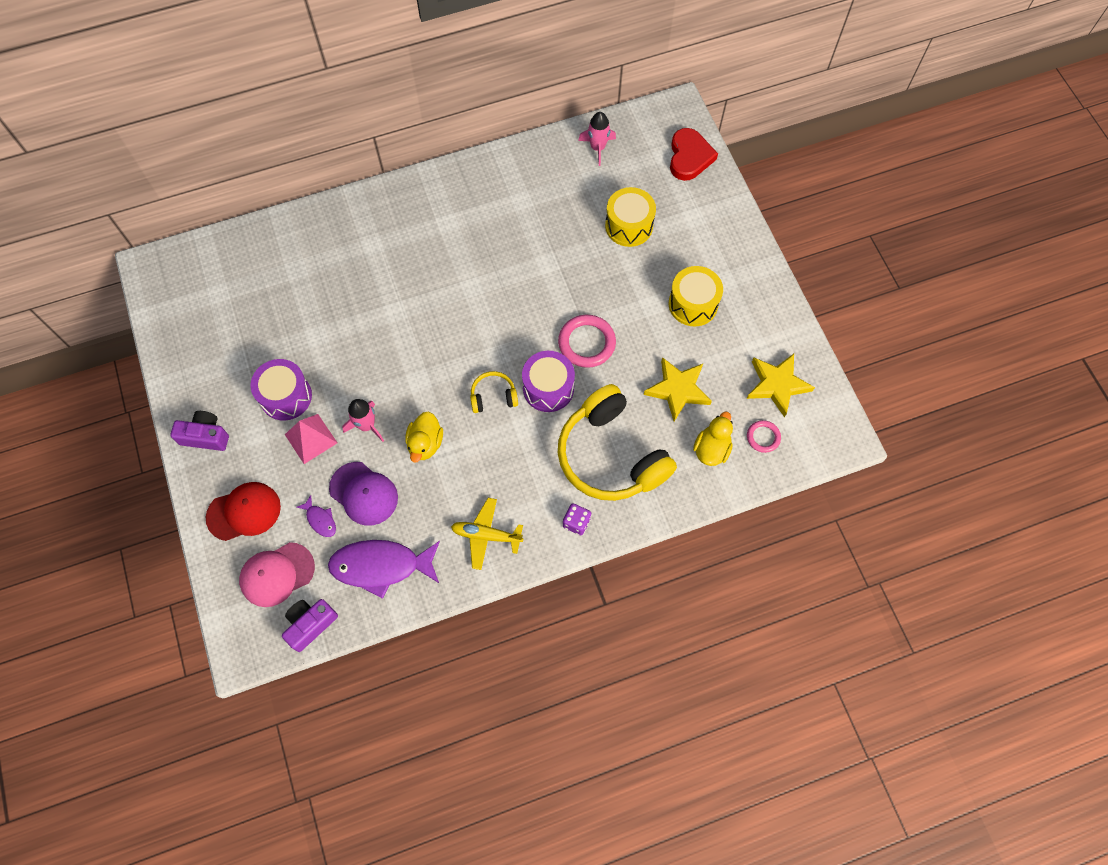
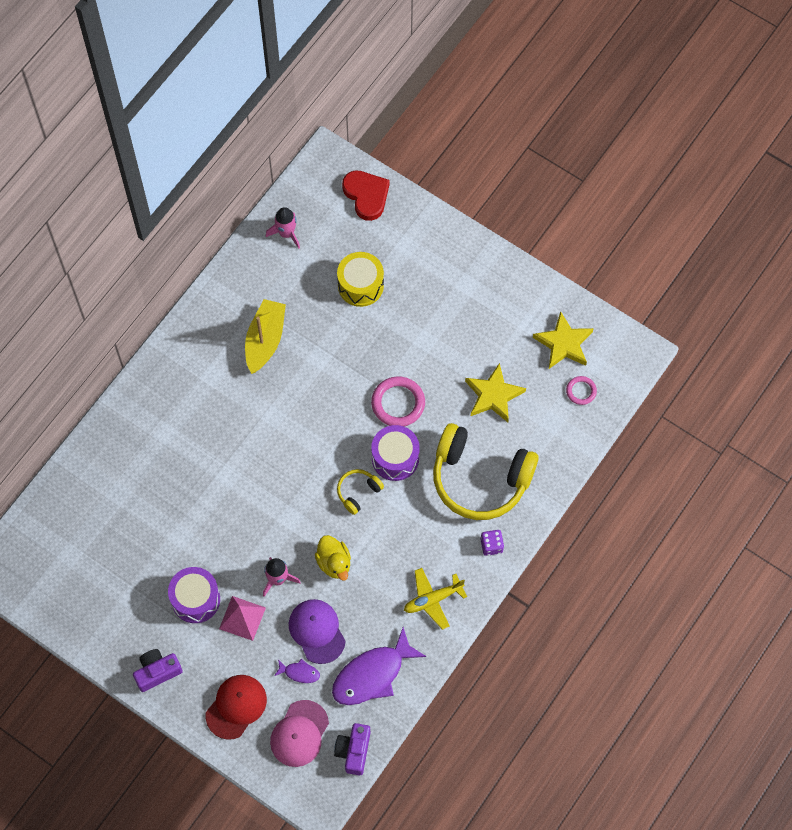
camera: 35 degrees left, 0 degrees up
(363, 493) = (317, 631): purple cap -> purple cap turned 120 degrees counterclockwise
(513, 221) = (265, 340): none -> yellow boat
(693, 304) = (456, 319): yellow drum -> none
(711, 449) = (550, 425): yellow duck -> none

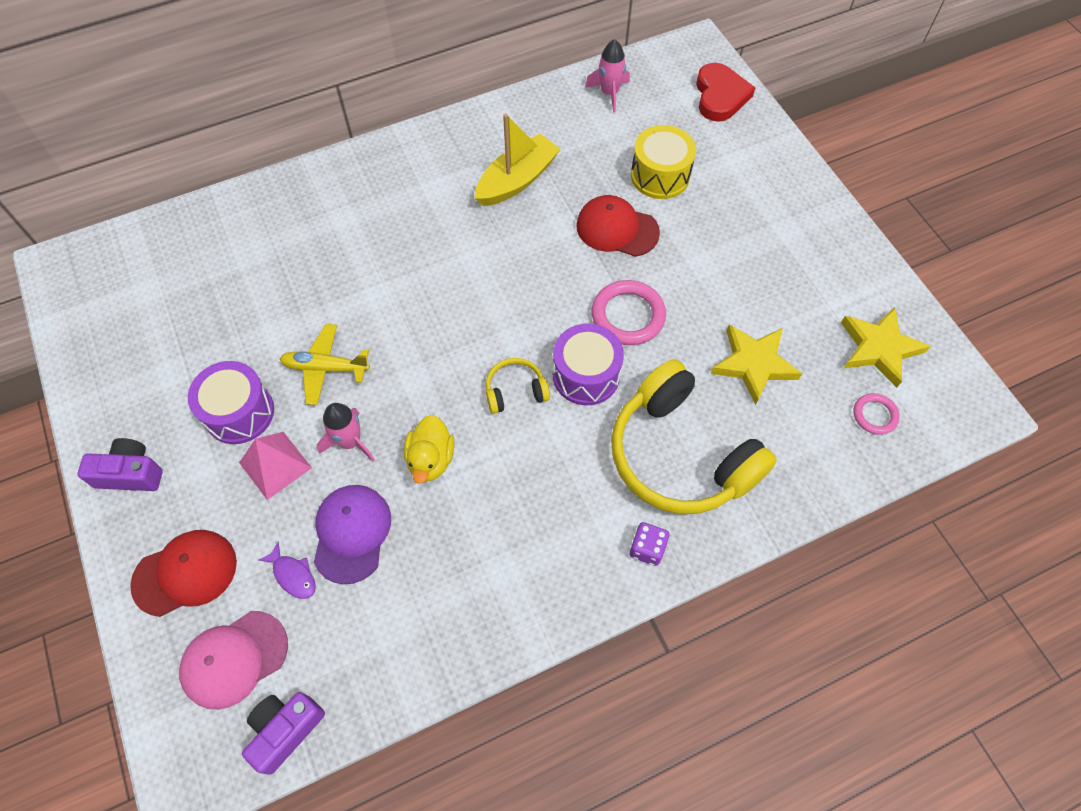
camera: 30 degrees right, 5 degrees down
(355, 343) = (617, 229): none -> red cap
(372, 674) = (382, 634): purple fish -> none
(433, 599) = (526, 577): yellow plane -> yellow plane (325, 368)

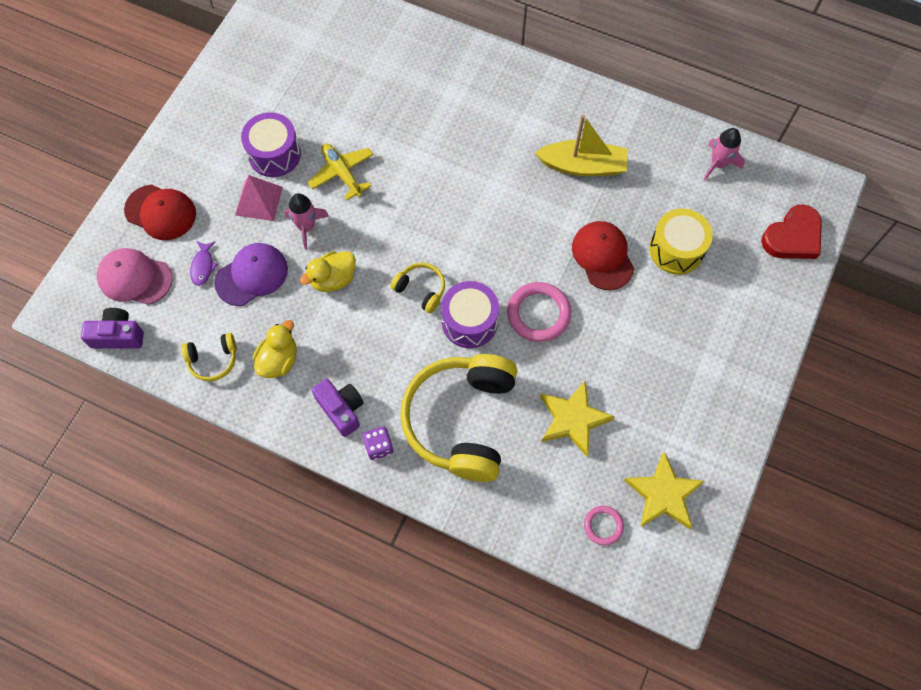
camera: 50 degrees right, 5 degrees up
(130, 473) = (192, 135): purple camera -> purple camera (341, 409)
(411, 644) = (213, 360): none -> yellow headphones
(471, 576) = (279, 360): none -> yellow duck

